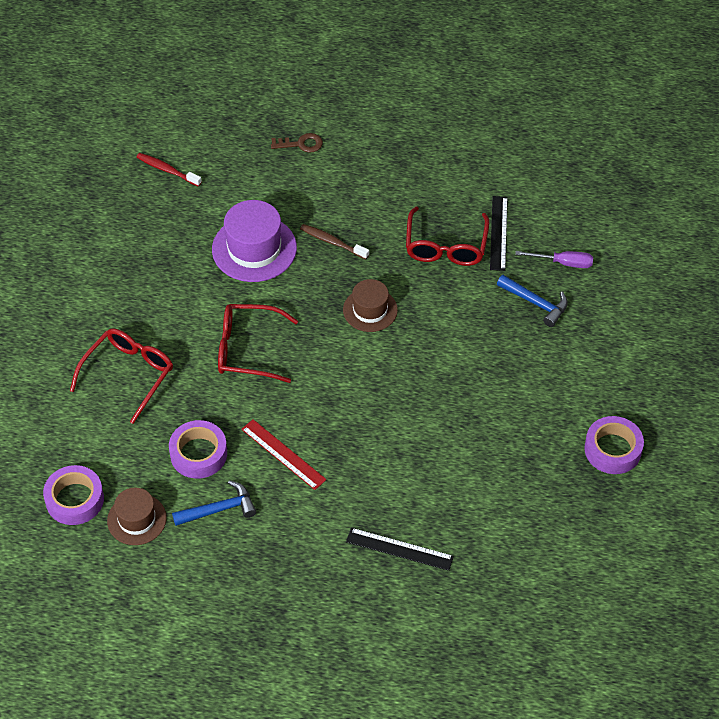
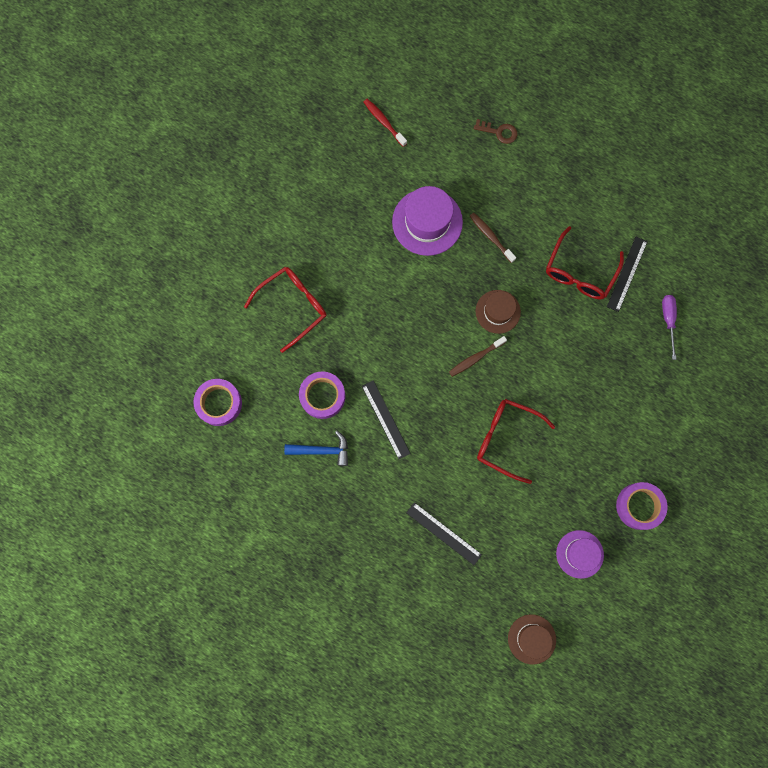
camera: 20 degrees right, 25 degrees up
(136, 519) = (259, 437): brown hat -> brown hat (531, 639)
(247, 349) = (390, 315): red glasses -> red glasses (506, 438)
(283, 454) = (386, 419): red ruler -> black ruler
(363, 362) = (475, 358): none -> brown toothbrush
(536, 303) = (631, 351): blue hammer -> none
(563, 263) = (668, 320): purple screwdriver -> purple screwdriver turned 120 degrees counterclockwise
(567, 519) = (579, 554): none -> purple hat

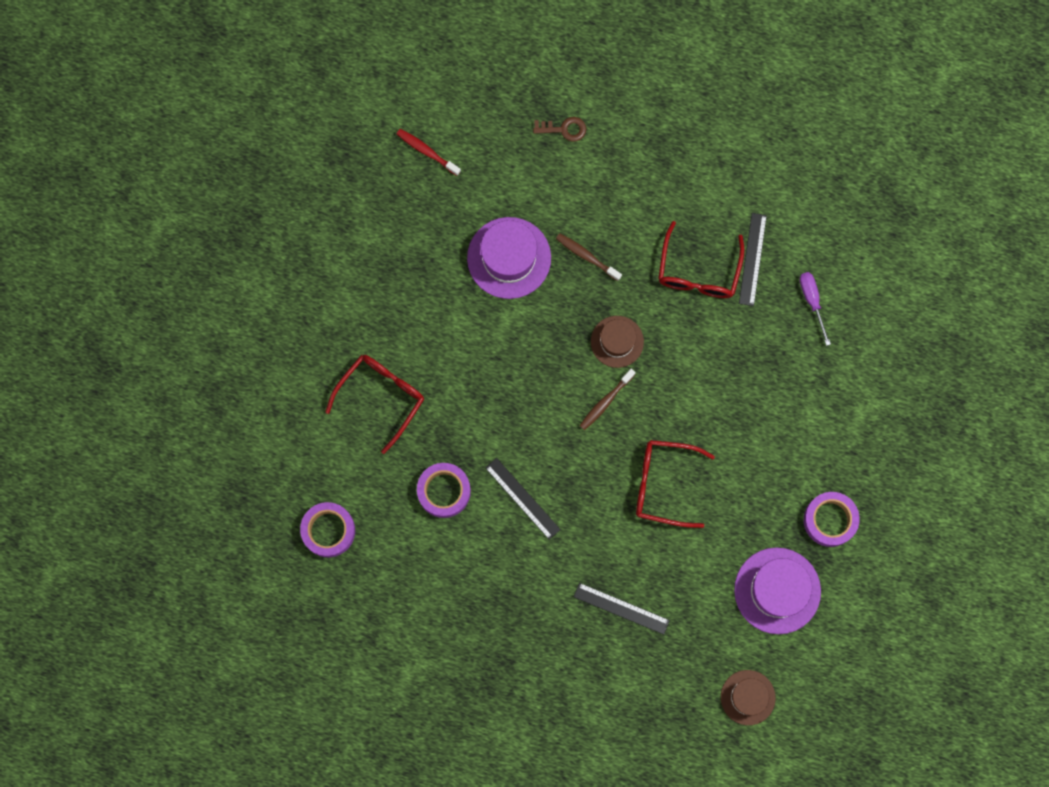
camera: 15 degrees left, 0 degrees up
(322, 450) = (460, 552): blue hammer -> none
(579, 554) = (777, 590): purple hat -> purple hat, size x1.59

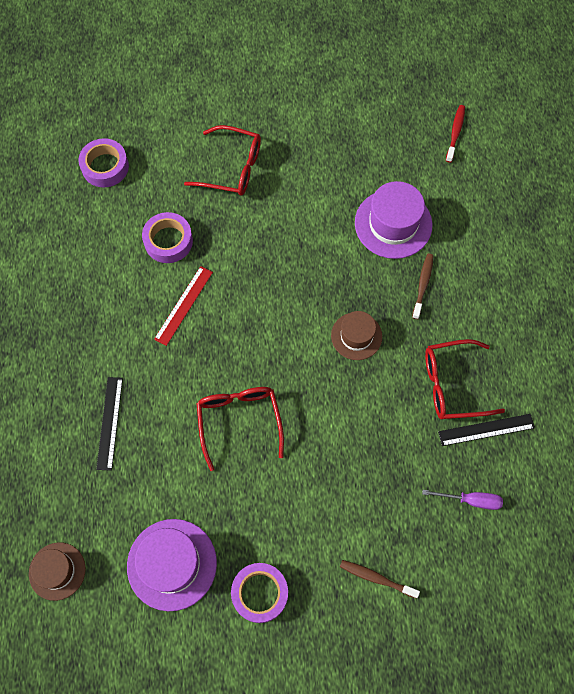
camera: 70 degrees right, 10 degrees down
(522, 498) = (184, 305): black ruler -> red ruler
(564, 129) = (527, 229): brown key -> none
(605, 402) = (297, 345): brown toothbrush -> brown toothbrush (376, 578)
(812, 301) = (470, 500): purple screwdriver -> purple screwdriver turned 45 degrees clockwise

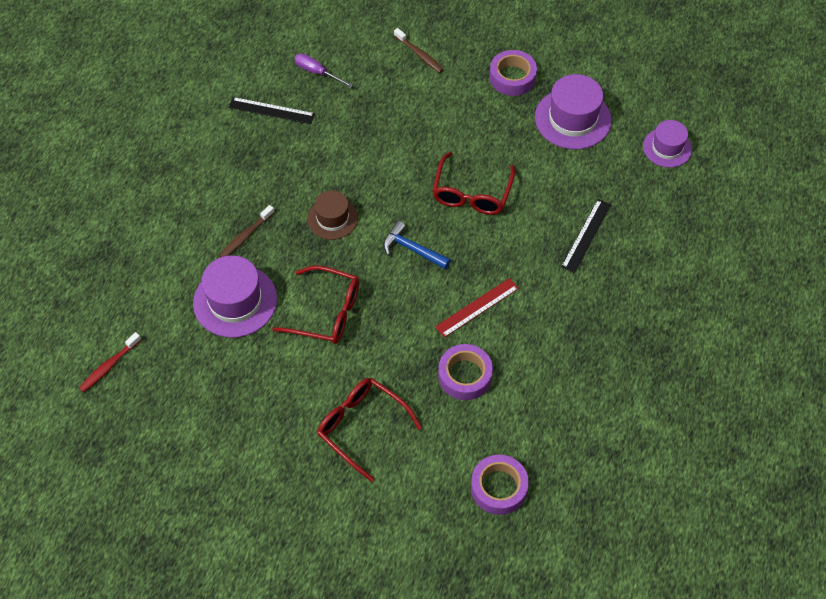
camera: 155 degrees left, 10 degrees down
(57, 571) = (667, 148): brown hat -> purple hat
(268, 336) = (412, 249): none -> blue hammer
(452, 384) = (275, 151): red glasses -> red glasses (326, 312)

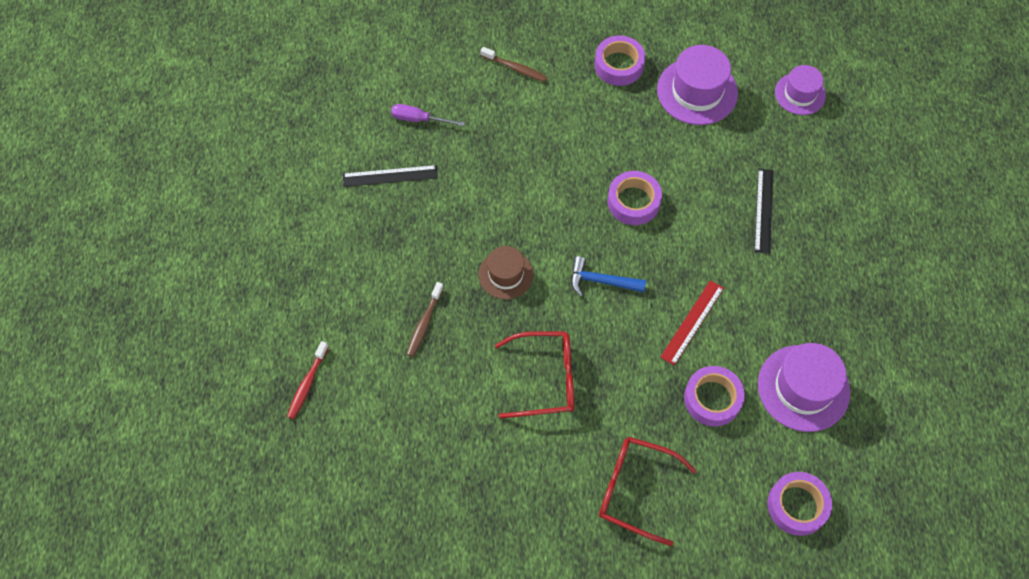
camera: 20 degrees left, 5 degrees up
(109, 366) = (344, 517): red toothbrush -> red toothbrush (307, 384)
(235, 301) = (445, 398): purple hat -> purple hat (803, 388)
(472, 193) = (633, 202): red glasses -> purple tape

